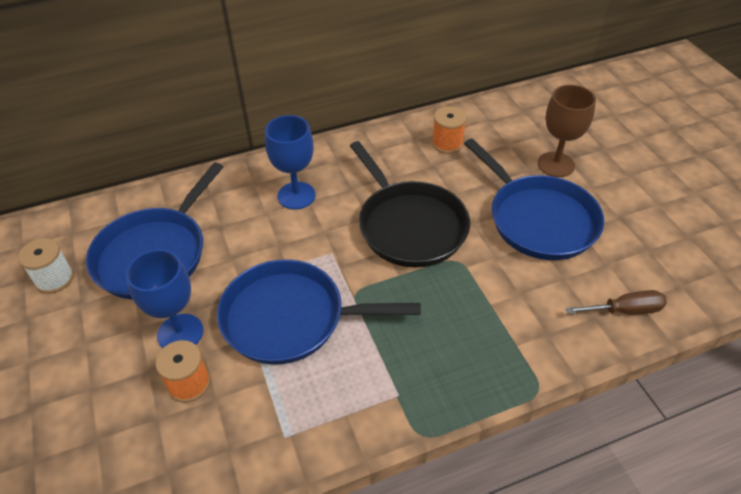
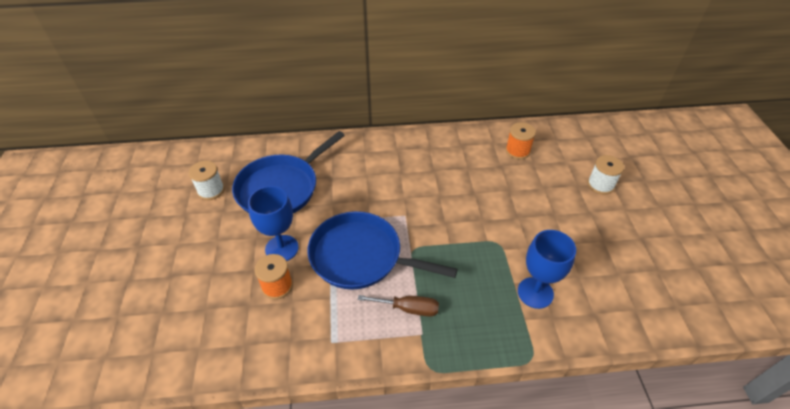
camera: 15 degrees right, 0 degrees up
(296, 195) = (392, 167): blue goblet -> blue goblet (535, 292)
(409, 226) = (469, 208): black pan -> none
(539, 219) = (573, 225): blue pan -> none
(556, 164) = (600, 185): brown goblet -> white spool
(625, 310) = (622, 314): brown screwdriver -> brown screwdriver (408, 309)

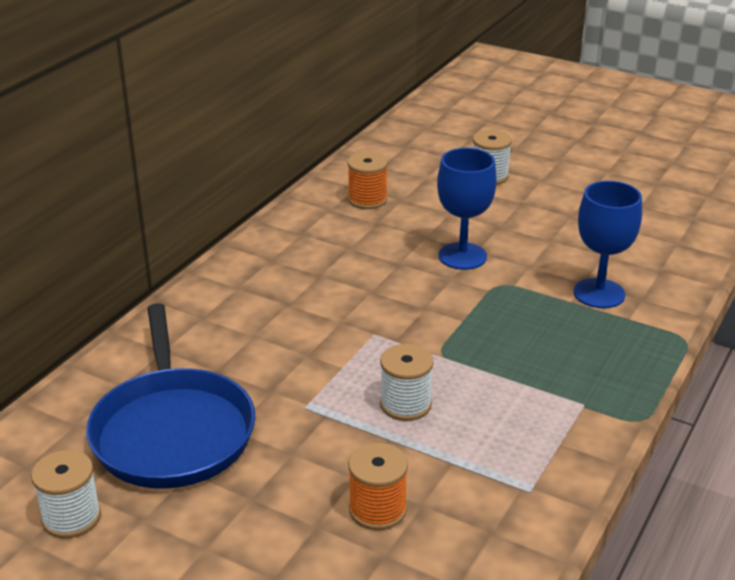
camera: 55 degrees left, 15 degrees down
(282, 248) = (306, 478): blue goblet -> blue goblet (462, 256)
(360, 256) = (405, 404): blue pan -> white spool
(408, 309) = (535, 399): brown screwdriver -> none

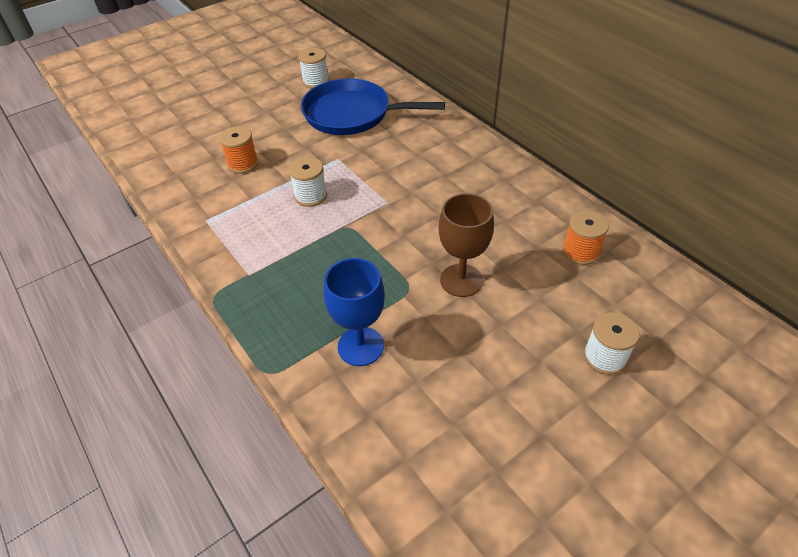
camera: 115 degrees right, 15 degrees up
(462, 256) = (461, 280): blue goblet -> brown goblet

